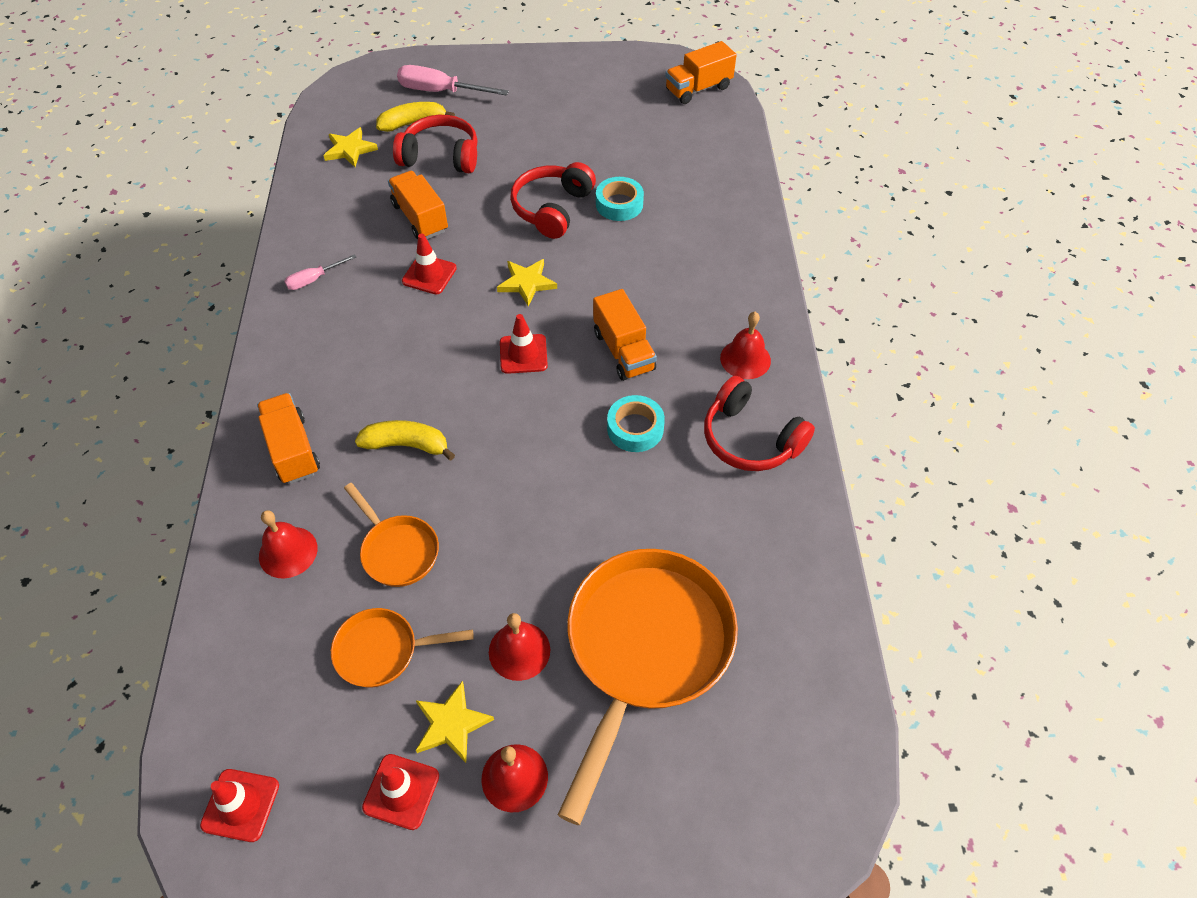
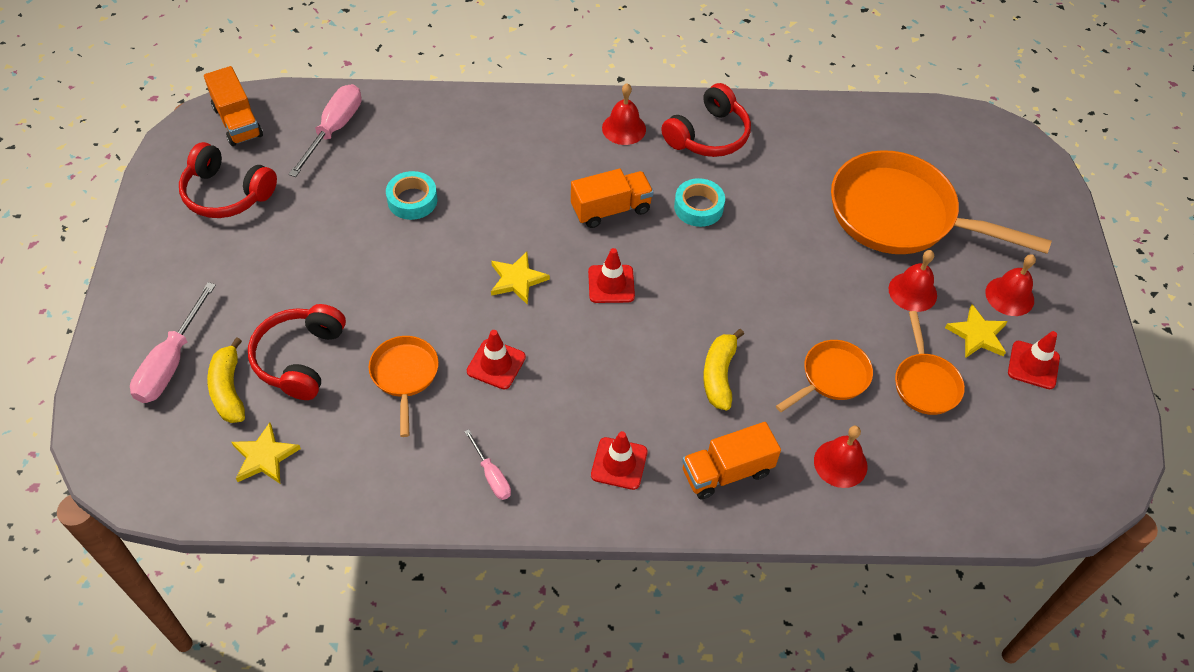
camera: 90 degrees left, 0 degrees up
(240, 805) = (1065, 472): red traffic cone -> red traffic cone (619, 463)
(420, 218) = (405, 376): orange truck -> orange pan
(552, 209) = (409, 256): red headphones -> red headphones (226, 194)
(700, 146) = (334, 129): none -> pink screwdriver

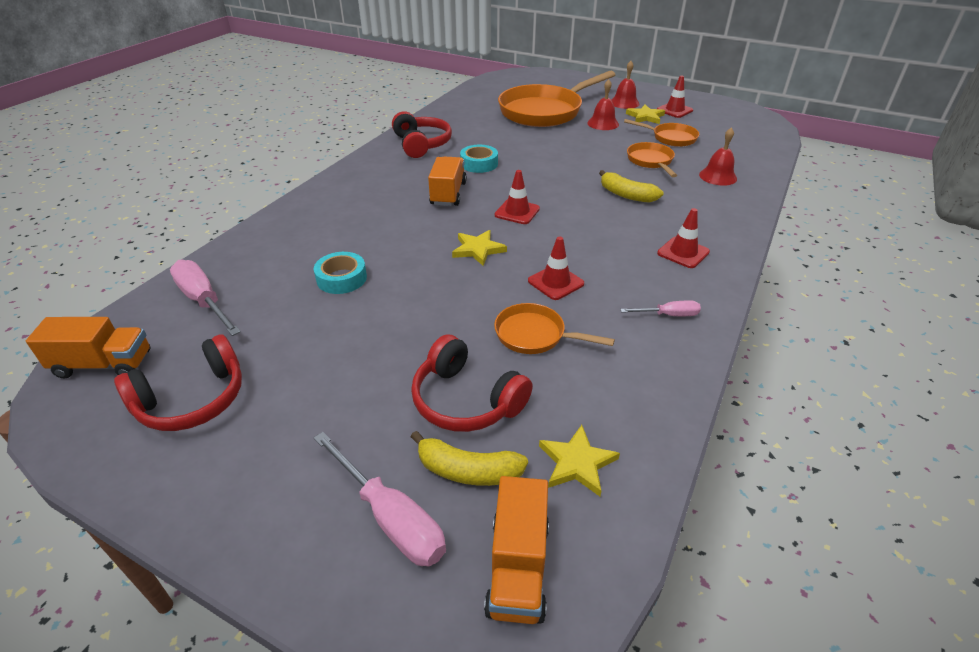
camera: 60 degrees left, 15 degrees down
(624, 128) = (380, 169): red bell -> none
(726, 472) = (708, 214): orange truck -> orange truck (518, 567)

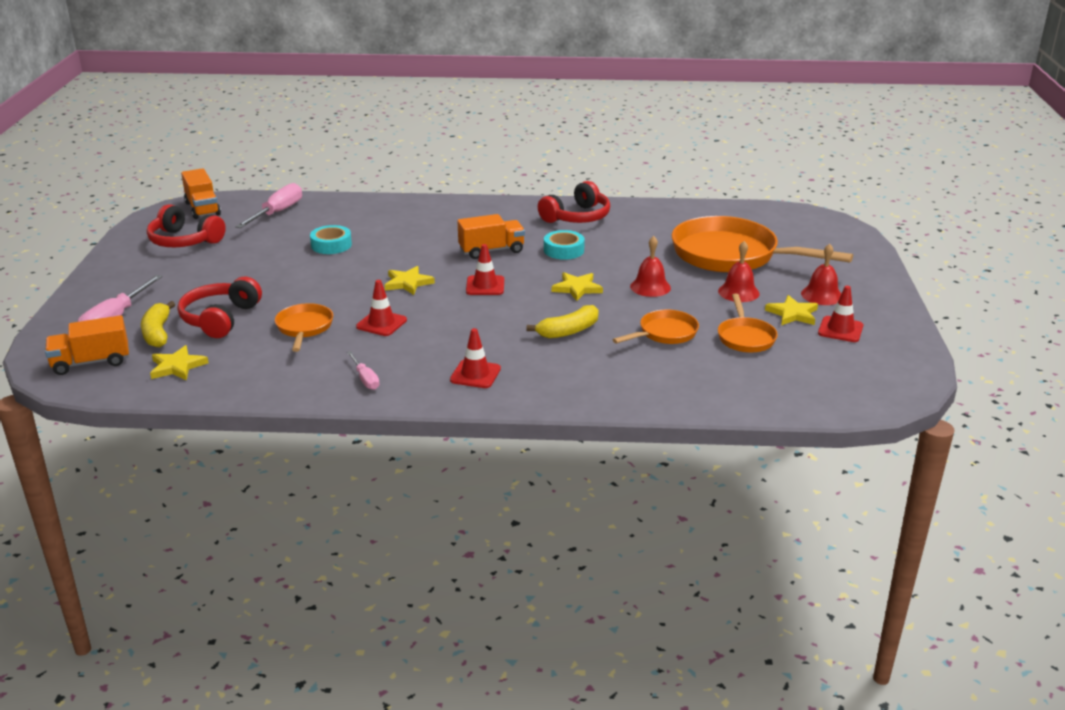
camera: 65 degrees right, 10 degrees down
(553, 174) = (577, 288): none -> yellow star
(626, 195) = (568, 331): yellow banana -> yellow banana turned 135 degrees counterclockwise
(718, 176) = (667, 377): red bell -> red bell (650, 287)

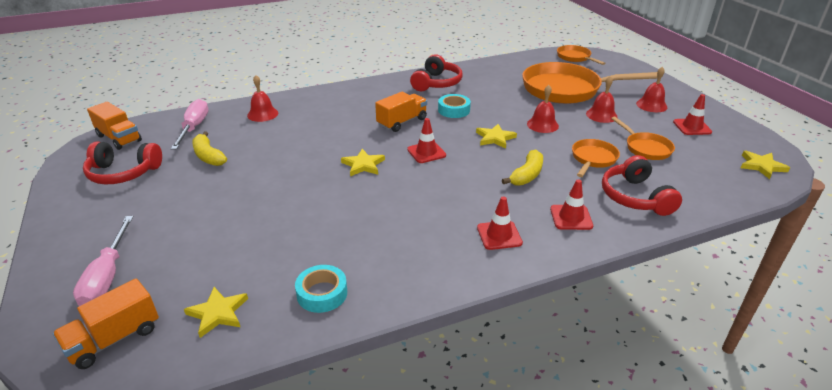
camera: 25 degrees left, 5 degrees up
(158, 333) = (167, 279): yellow banana -> yellow banana (208, 156)
(220, 319) = (221, 245): red headphones -> red headphones (635, 197)
(304, 328) = (312, 232): orange pan -> orange pan (575, 57)
(331, 245) = (267, 146): turquoise tape -> turquoise tape (322, 293)
(354, 213) = (262, 114): none -> red bell
(365, 379) = (413, 269): pink screwdriver -> none
(381, 323) = (376, 208): red traffic cone -> red traffic cone (571, 217)
(792, 314) = (651, 123): yellow star -> yellow star (761, 166)

